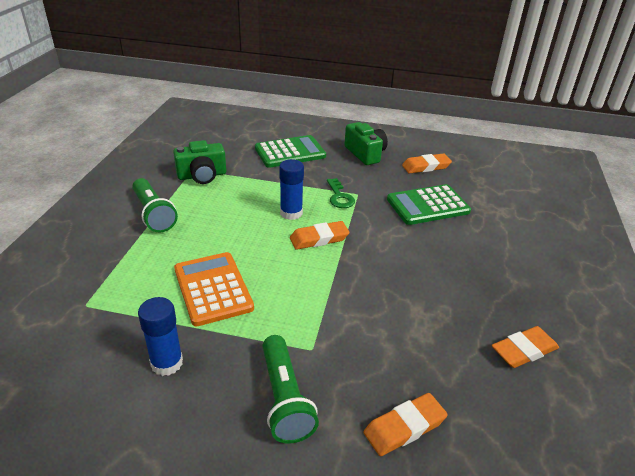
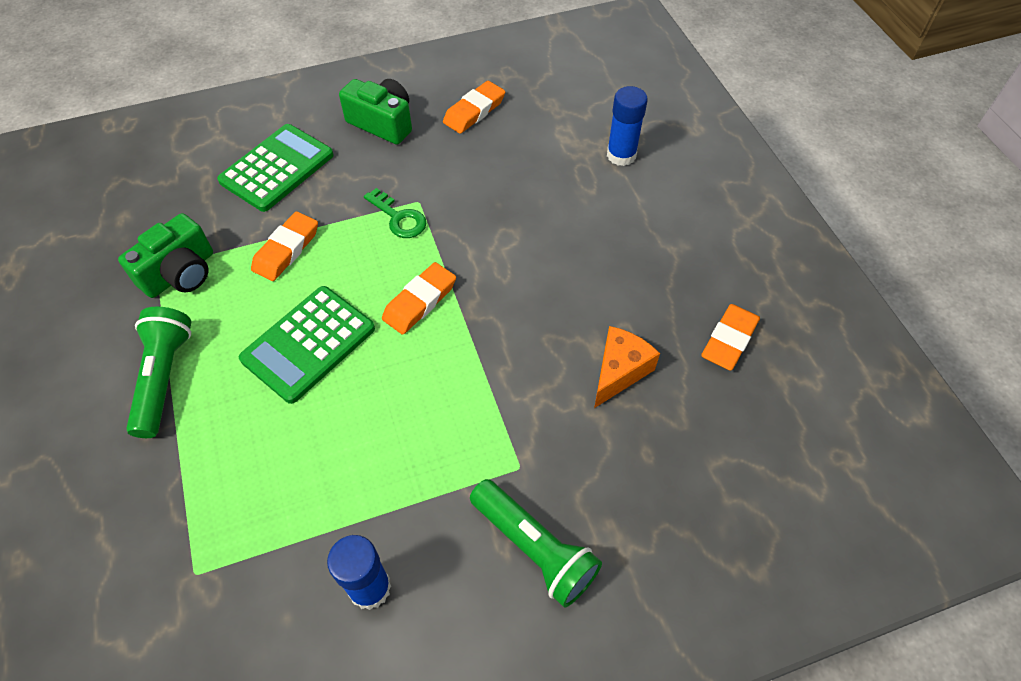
camera: 30 degrees left, 20 degrees up
(153, 214) = (164, 378): green flashlight -> green flashlight turned 120 degrees counterclockwise
(213, 288) = (343, 452): orange calculator -> none
(291, 213) = (355, 277): blue glue stick -> blue glue stick (621, 155)
(404, 427) = (672, 505): orange eraser -> orange eraser (286, 250)
(423, 330) = (619, 371): none -> orange cheese
(428, 205) = (516, 179): green calculator -> green calculator (308, 344)

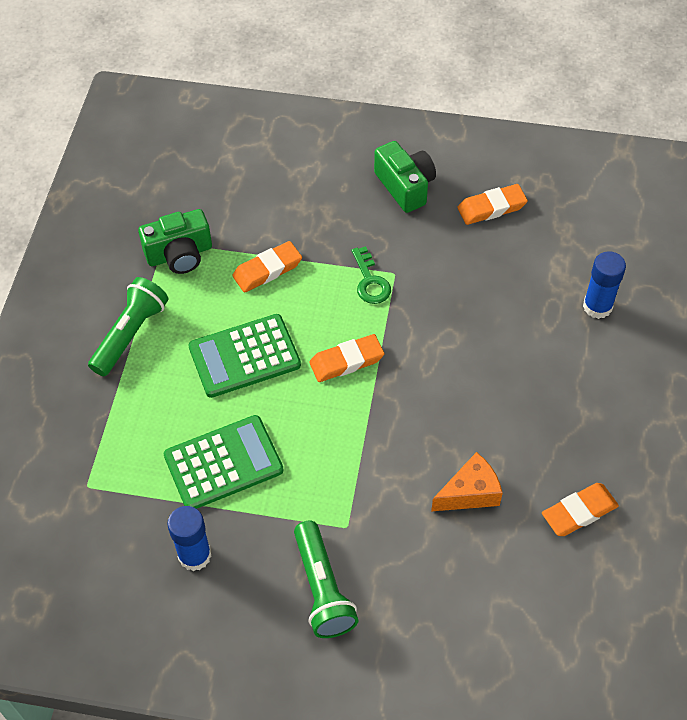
camera: 30 degrees right, 0 degrees up
(277, 168) = (296, 193): green calculator -> green calculator (223, 463)

